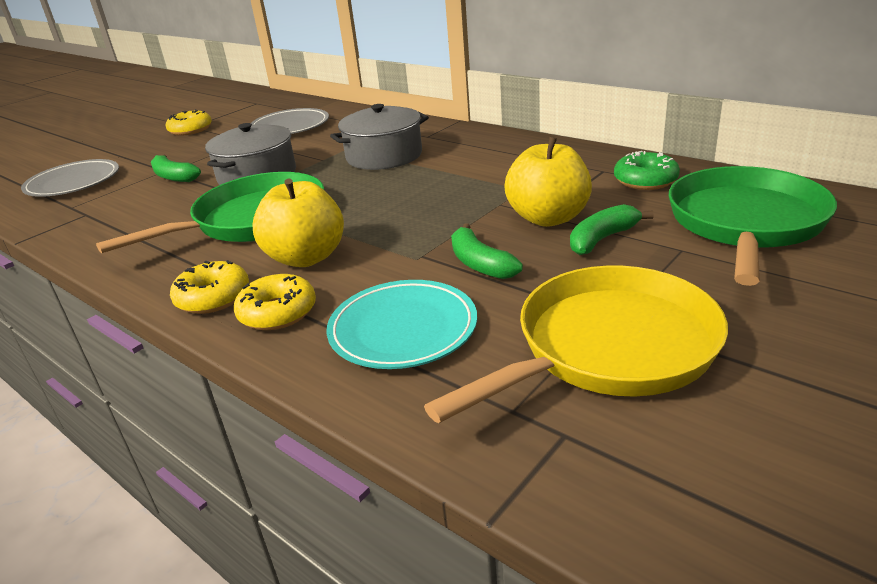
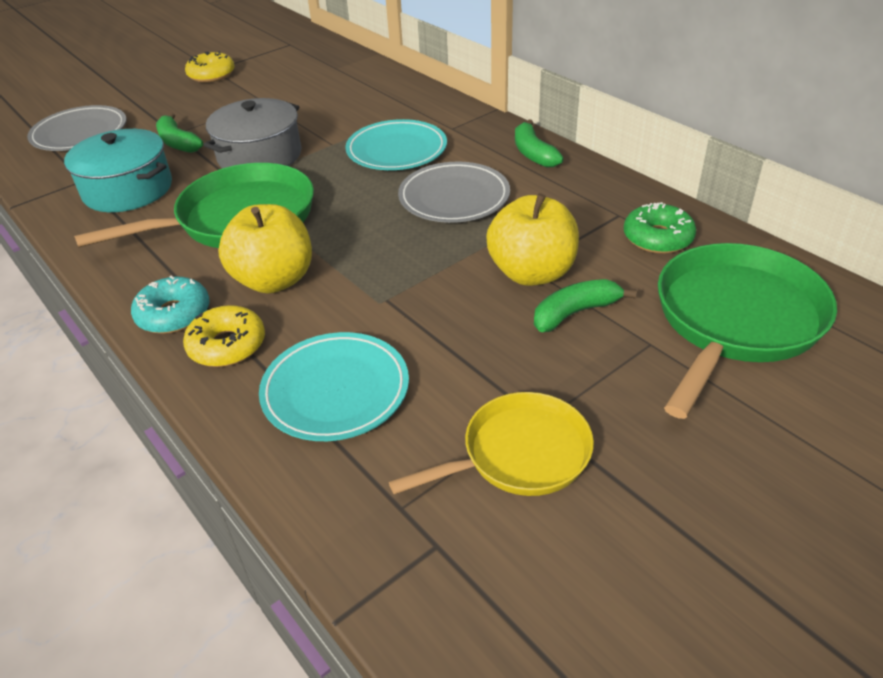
camera: 10 degrees right, 10 degrees up
(135, 214) = (128, 189): none -> turquoise pot
(213, 297) = (174, 314): yellow donut -> turquoise donut
(290, 127) = (314, 88): grey plate -> grey plate (454, 197)
(384, 156) = (396, 150): grey pot -> turquoise plate
(480, 264) = (439, 322): green banana -> green banana (533, 153)
(608, 348) = (519, 454): yellow pan -> yellow pan, size x0.64

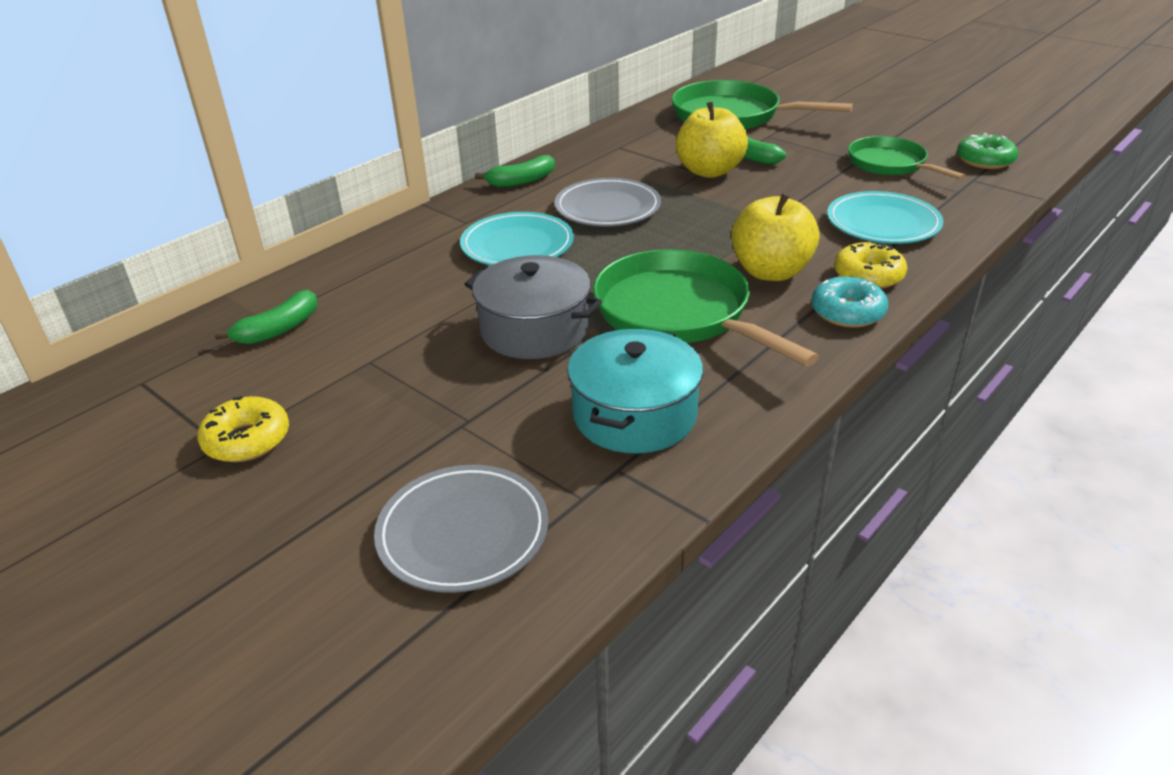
camera: 100 degrees left, 5 degrees down
(178, 143) = (499, 407): green banana -> green banana (278, 329)
(519, 454) = (890, 164): yellow pan -> green pan
(657, 238) = (647, 135): green donut -> green donut (985, 160)

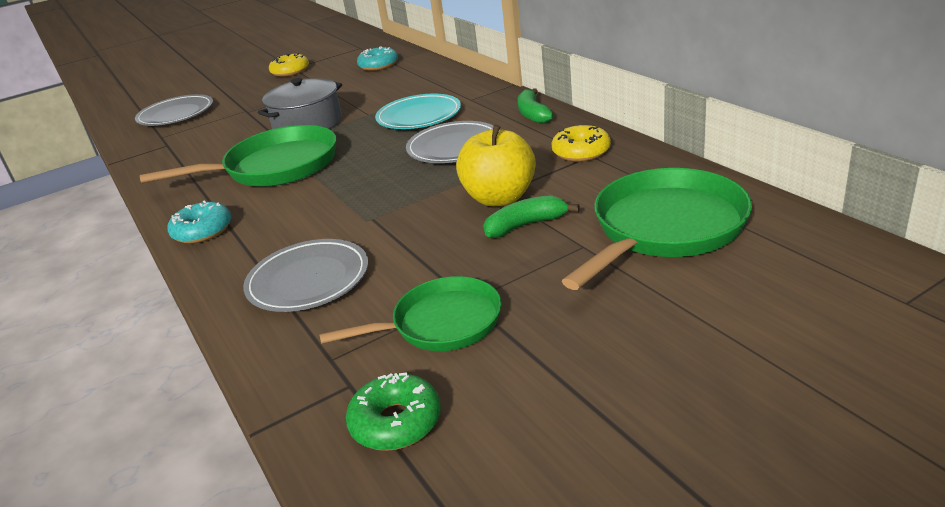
camera: 110 degrees right, 5 degrees down
(278, 329) = (378, 65): green banana -> turquoise donut
(634, 414) = (198, 150): turquoise pot -> none
(771, 272) = (288, 207): yellow apple -> none
(868, 275) = (235, 251): yellow donut -> yellow donut (581, 152)
(883, 223) = (308, 280): turquoise plate -> grey plate

